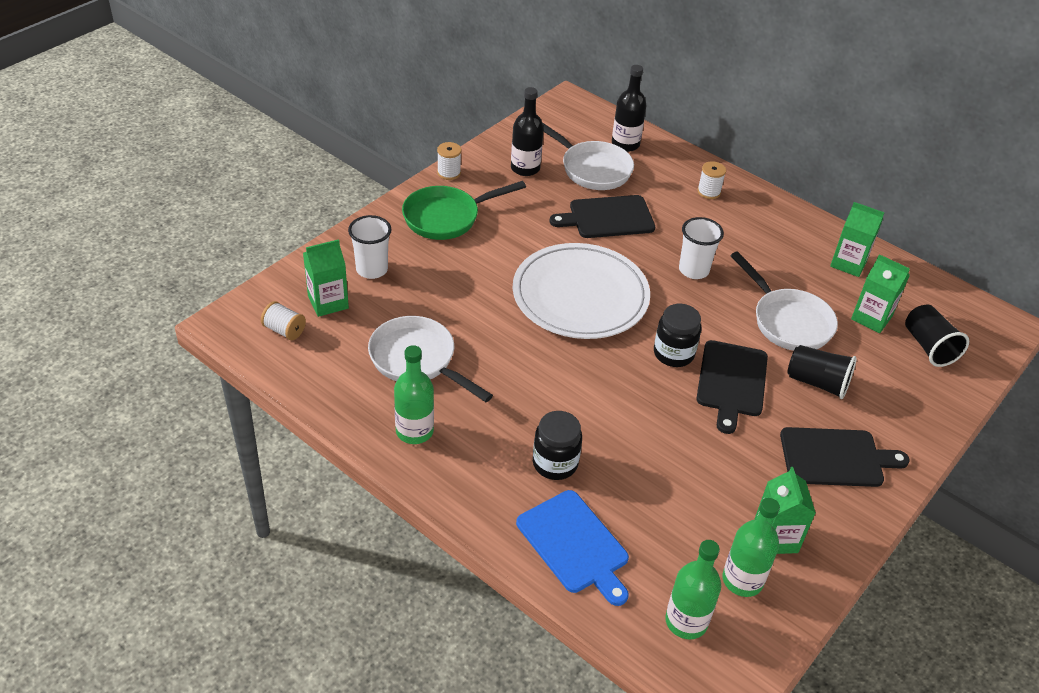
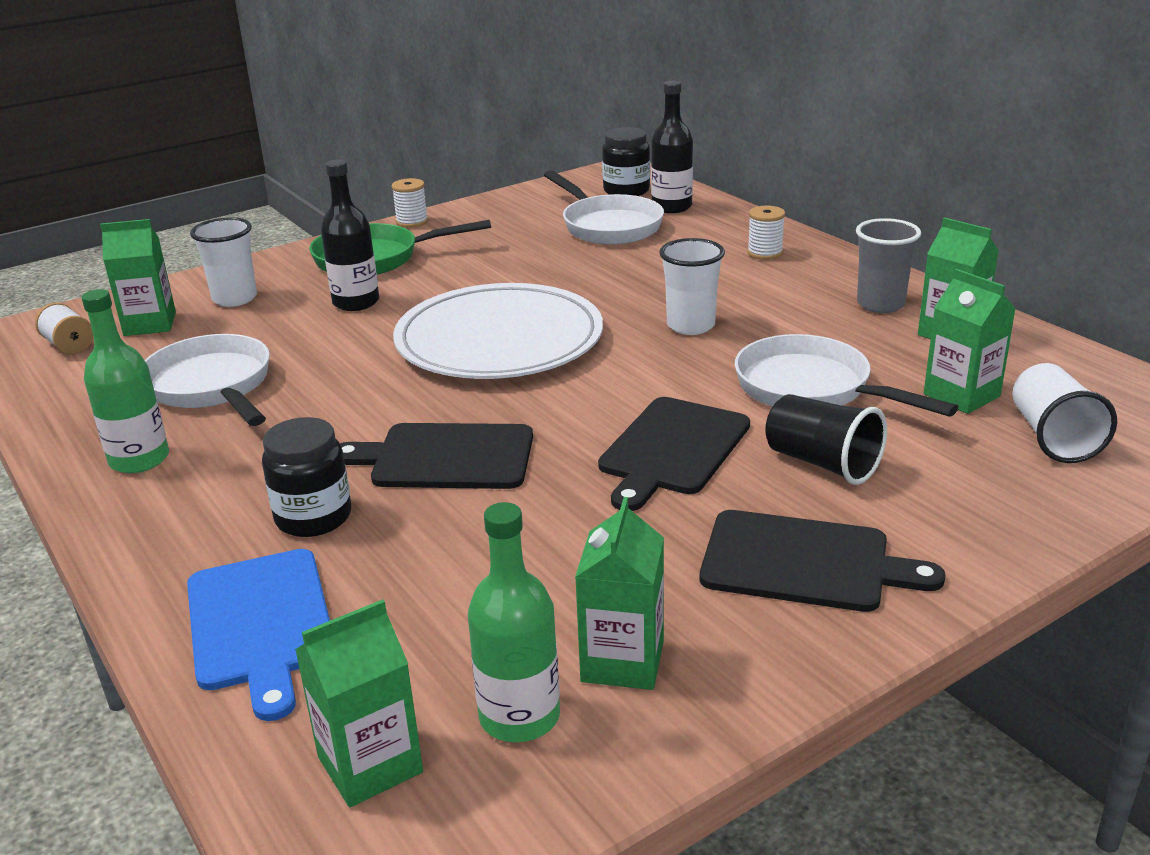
camera: 20 degrees right, 15 degrees down
(525, 168) = (516, 222): black bottle -> black bottle (356, 302)
(608, 218) = (597, 269): black cutting board -> black cutting board (446, 457)
(673, 353) = (597, 410): black jar -> black jar (626, 191)
(686, 621) = (370, 765): green bottle -> green carton
(788, 321) = (811, 389): white pan -> white pan turned 150 degrees clockwise
(799, 239) = (880, 304): none -> grey cup
(928, 347) = (1053, 437): black cup -> white cup

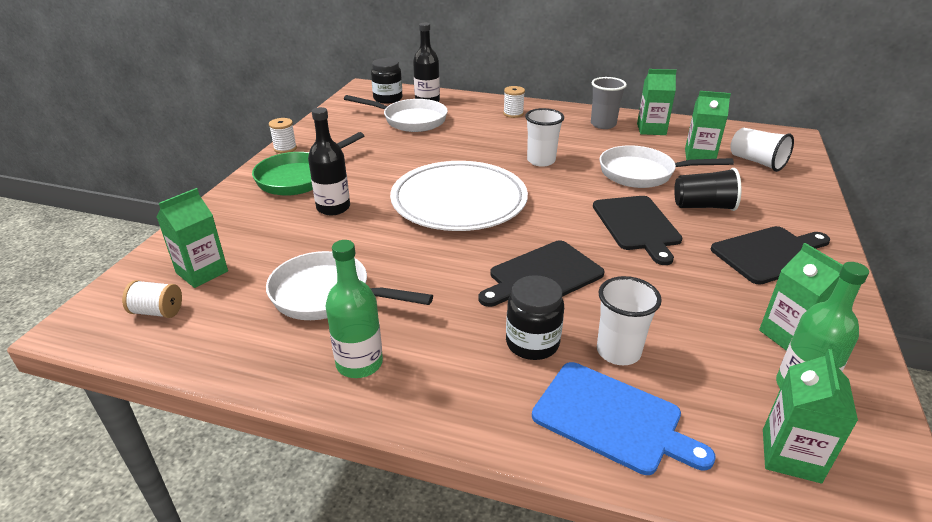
camera: 40 degrees left, 5 degrees up
(235, 298) = (240, 233): white cup -> white cup (618, 352)

